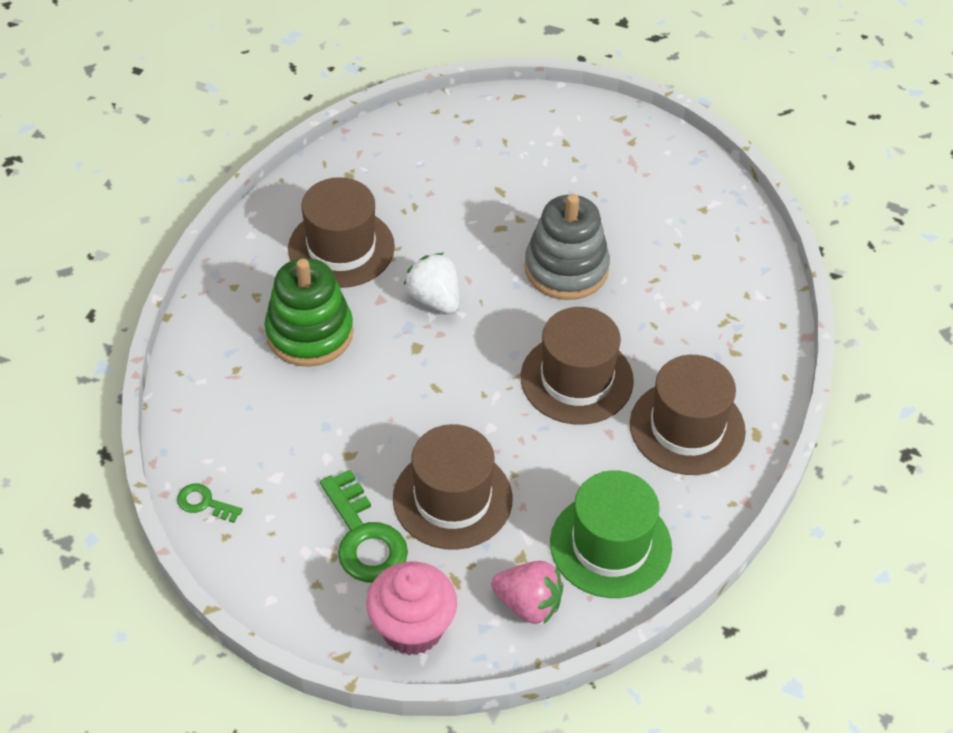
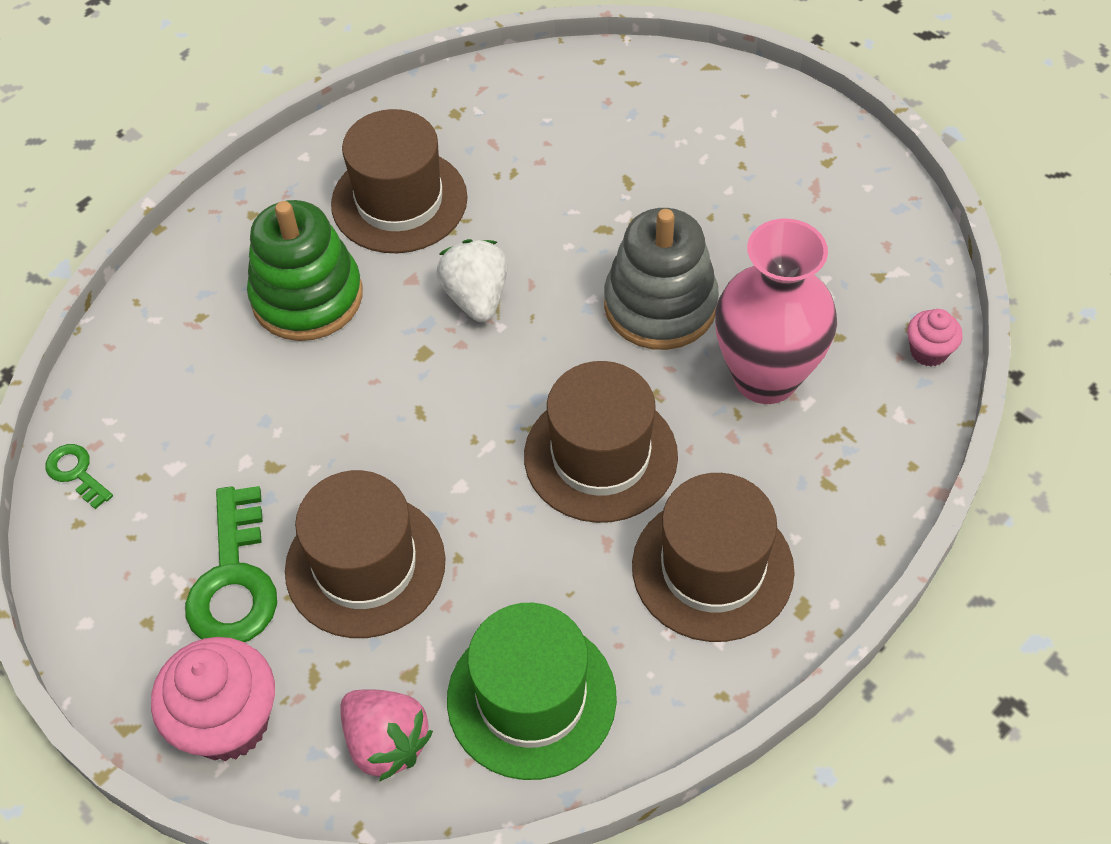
camera: 25 degrees right, 5 degrees up
(661, 296) = (765, 377): none -> pink vase
(758, 249) = (928, 351): none -> pink cupcake

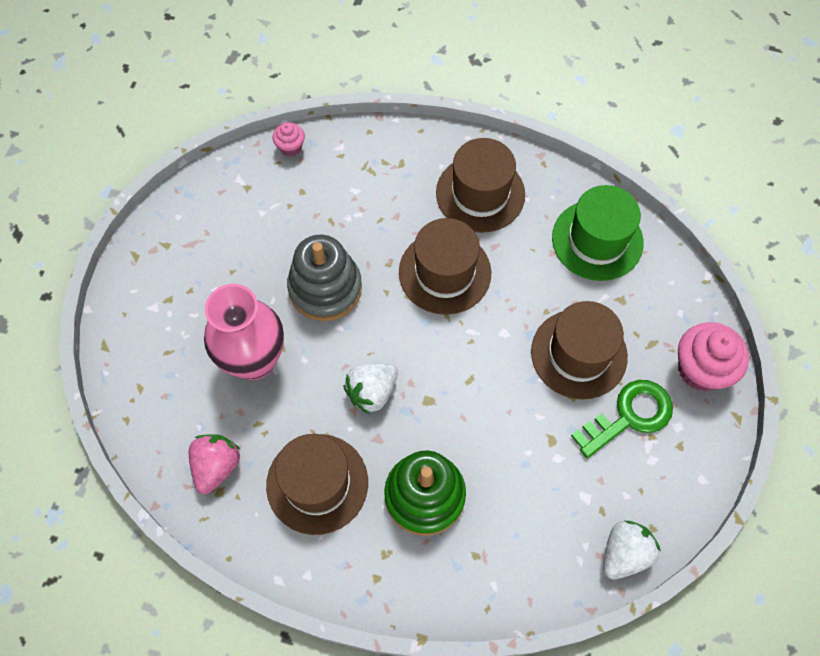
camera: 120 degrees left, 10 degrees up
(76, 473) = (624, 553): green key -> white strawberry
(386, 743) = (660, 291): pink strawberry -> pink strawberry (216, 466)
(765, 377) = (349, 215): pink vase -> pink vase (254, 360)

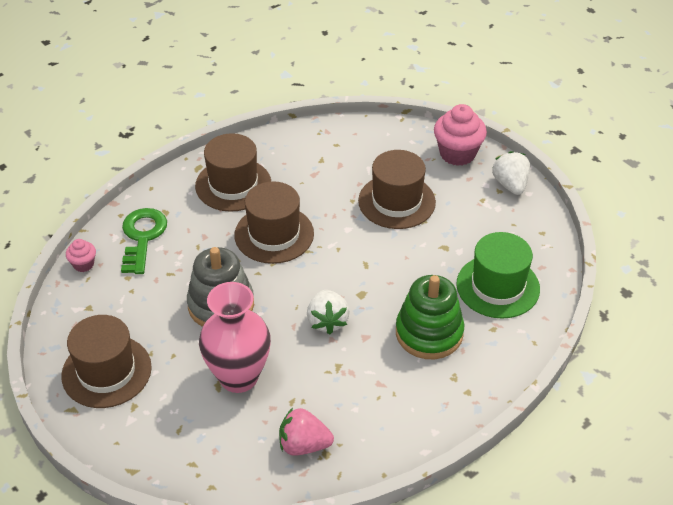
camera: 55 degrees left, 20 degrees down
(216, 466) = (303, 445): pink strawberry -> pink strawberry turned 45 degrees counterclockwise
(317, 483) = (370, 389): brown hat -> brown hat (106, 371)
(597, 240) = (325, 149): green hat -> green hat (498, 286)
(624, 553) = (548, 254): white strawberry -> white strawberry (510, 184)
(629, 416) = (460, 202): green key -> green key (142, 237)

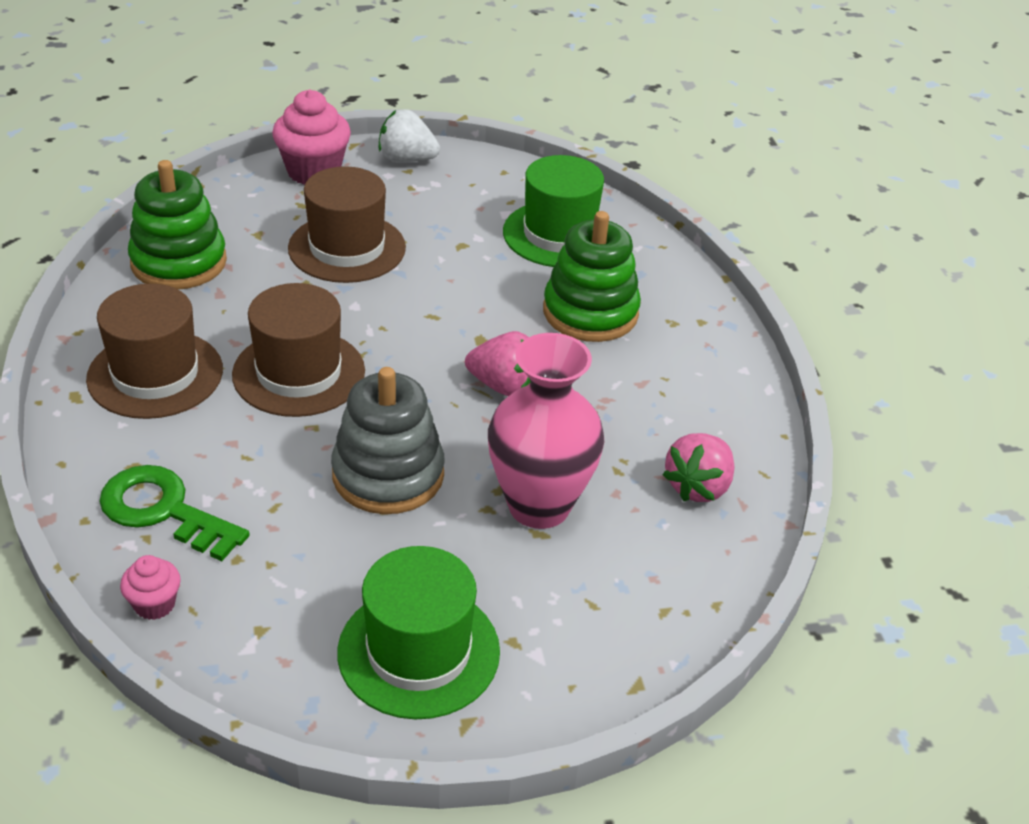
camera: 65 degrees left, 5 degrees down
(106, 371) = (418, 651): brown hat -> green hat
(326, 147) = (179, 262): none -> green stacking toy
(327, 321) = (504, 386): white strawberry -> pink strawberry

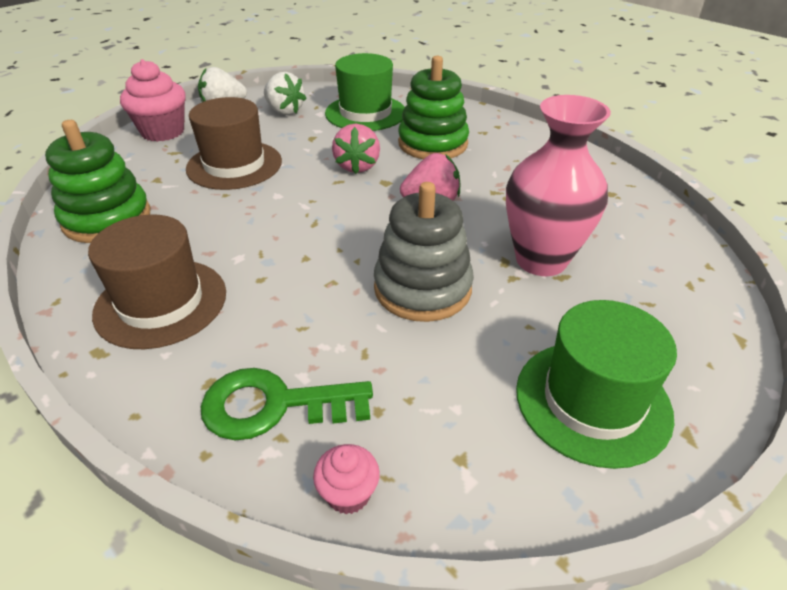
camera: 30 degrees left, 0 degrees up
(299, 373) = (281, 252): brown hat -> none
(468, 193) = (284, 111): none -> white strawberry
(698, 487) = (610, 207): pink strawberry -> pink strawberry (357, 166)

